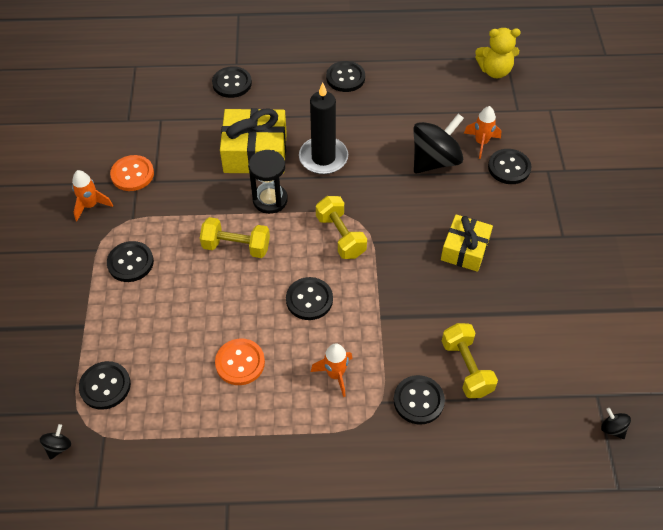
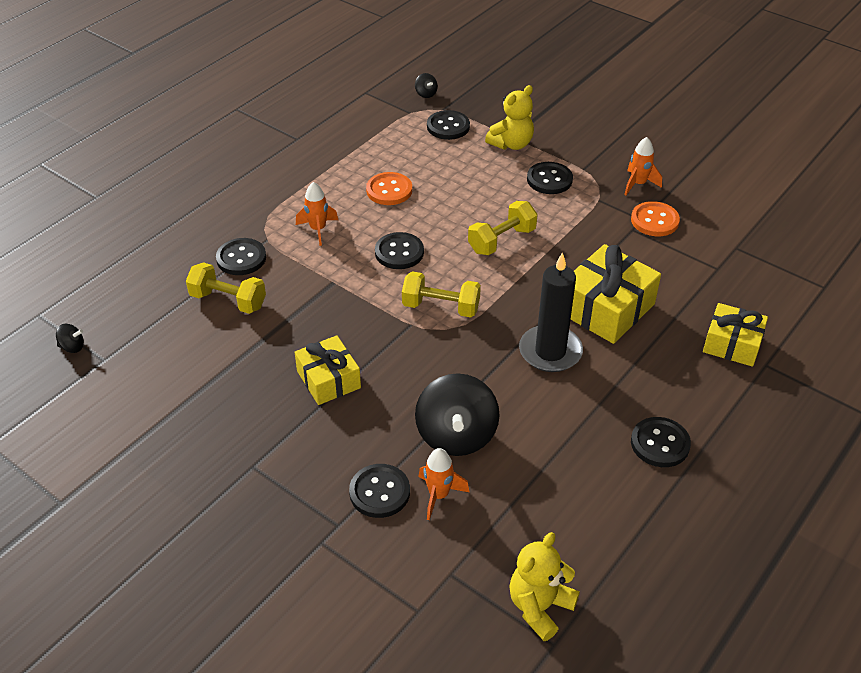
camera: 130 degrees right, 10 degrees down
(97, 319) = (511, 144): none -> yellow teddy bear
(232, 83) = (732, 344): black button -> yellow gift
(270, 200) = (533, 286): black hourglass -> none

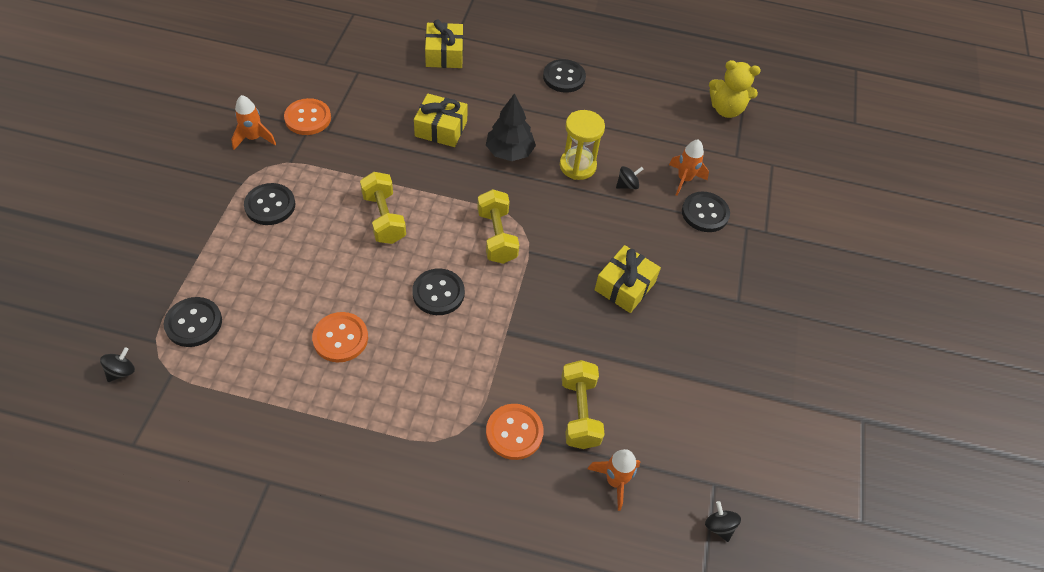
camera: 120 degrees left, 10 degrees up
(241, 258) = (514, 432): black button -> orange button
(318, 229) = (435, 379): orange rocket -> orange rocket (615, 481)
(456, 435) = (627, 185): black spinning top -> black spinning top, size x0.41
(502, 240) = (384, 218): yellow dumbbell -> yellow dumbbell turned 45 degrees clockwise
(504, 402) = (577, 166): none -> yellow hourglass
(511, 144) = (213, 253): yellow teddy bear -> none
(550, 351) = (509, 152): black candle -> black tree
(606, 308) = (441, 128): yellow gift -> yellow gift, size x0.65

